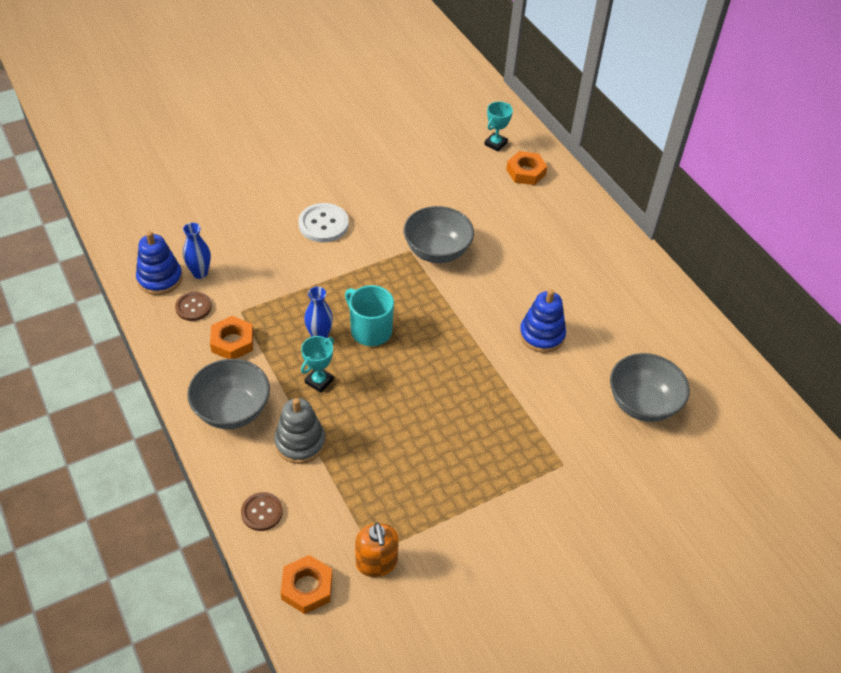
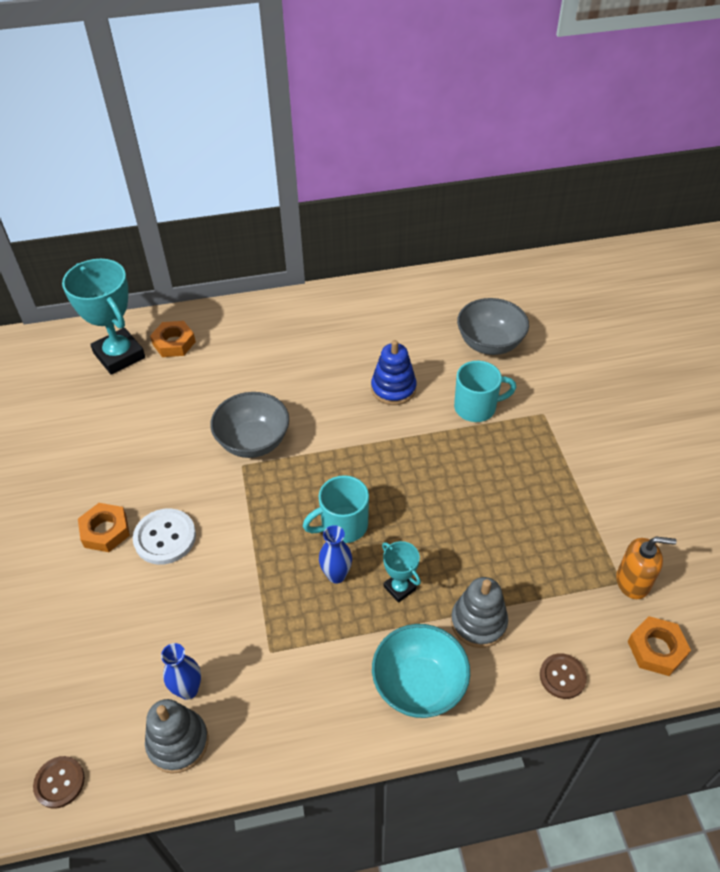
camera: 70 degrees left, 0 degrees up
(160, 278) = (178, 742): blue stacking toy -> grey stacking toy
(193, 307) = (244, 706): brown button -> brown button (59, 782)
(232, 342) = (316, 669): orange nut -> orange nut (105, 531)
(232, 410) = (419, 685): grey bowl -> turquoise bowl
(495, 144) = (119, 355): turquoise trophy -> turquoise trophy, size x2.06
(546, 405) = (476, 407): none -> turquoise mug

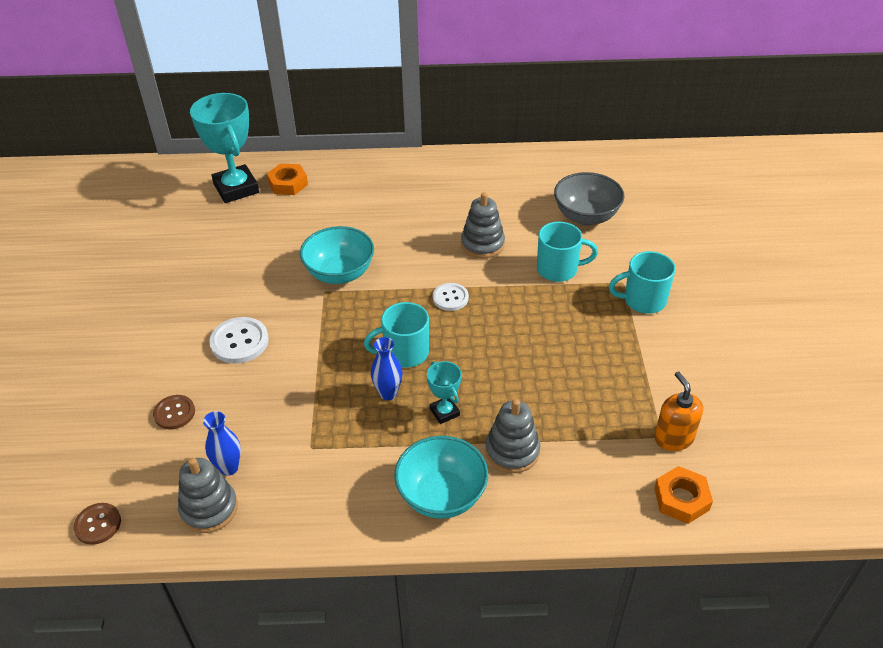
camera: 10 degrees right, 5 degrees down
(105, 531) = (188, 329): orange nut -> none
(253, 442) = (339, 273): grey bowl -> turquoise bowl
(375, 455) = (450, 298): none -> white button
(393, 388) = (482, 244): blue stacking toy -> grey stacking toy
(562, 676) = (581, 509): brown button -> brown button (174, 413)
(567, 431) = (643, 300): none -> turquoise mug
(633, 582) = (673, 438): orange soap dispenser -> orange soap dispenser turned 120 degrees counterclockwise

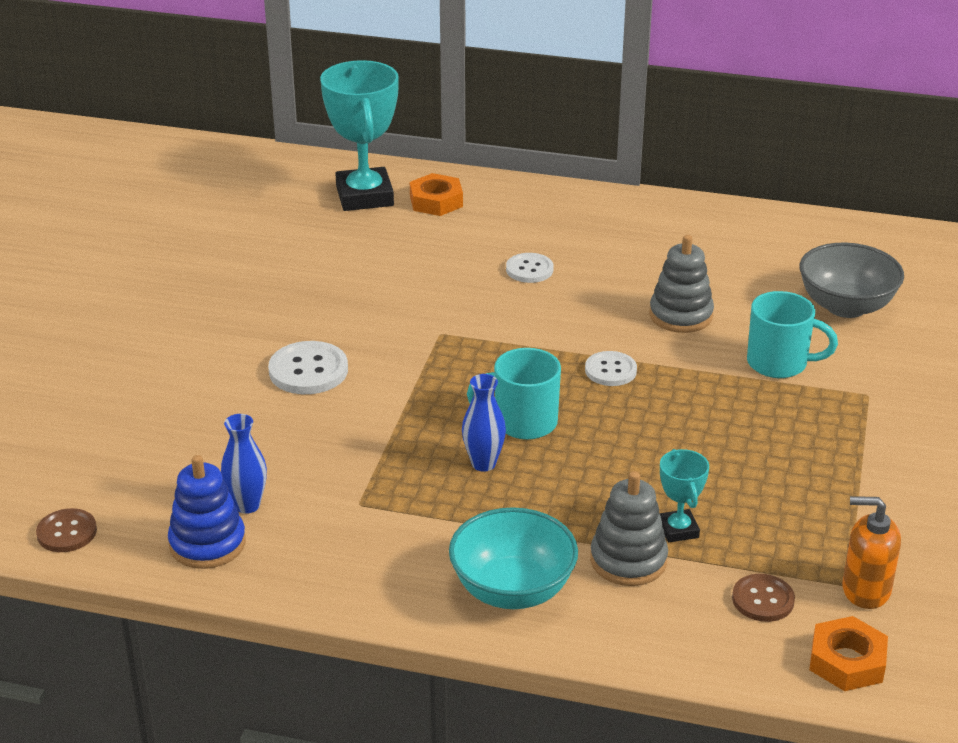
camera: 15 degrees right, 10 degrees down
(174, 413) = (199, 433): brown button -> brown button (763, 600)
(209, 509) = (207, 543): grey stacking toy -> blue stacking toy
(339, 273) = (468, 316): turquoise bowl -> none
(369, 227) = (529, 269): none -> white button
(444, 412) = (552, 499): turquoise trophy -> turquoise trophy (678, 530)
(643, 300) = (889, 421): turquoise mug -> none
(673, 438) = (865, 590): orange soap dispenser -> orange soap dispenser turned 75 degrees counterclockwise

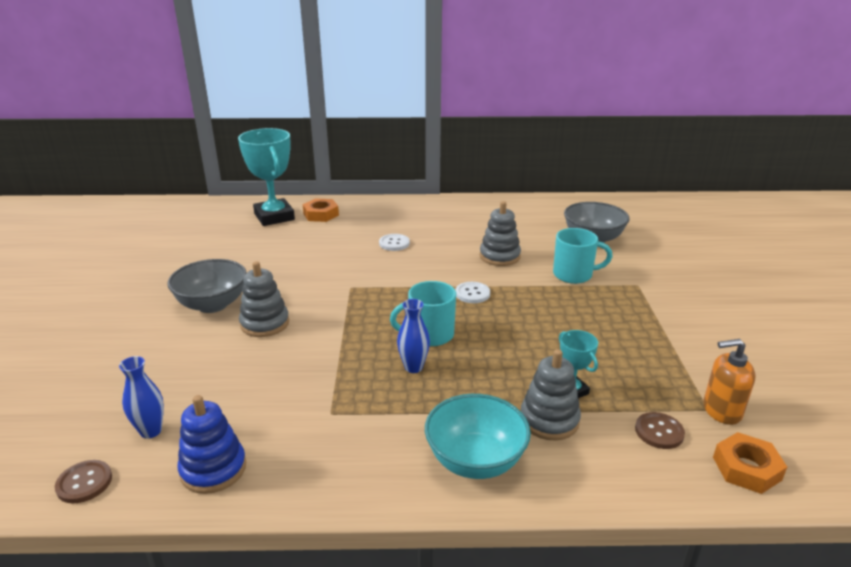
camera: 15 degrees left, 5 degrees down
(246, 331) = (212, 304): none -> grey bowl
(247, 505) = (241, 430): blue vase -> blue vase (151, 431)
(308, 370) = (265, 323): white button -> grey stacking toy

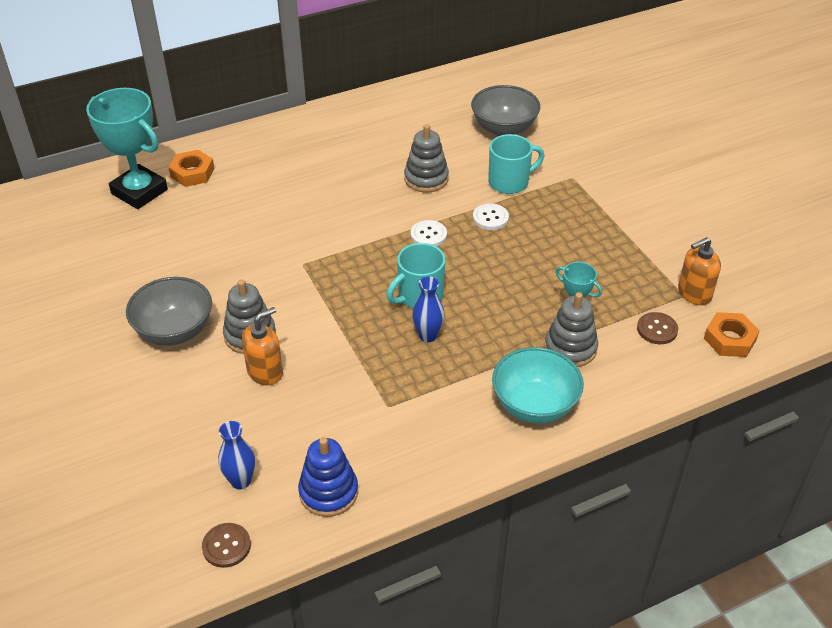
camera: 25 degrees left, 15 degrees up
(252, 353) = (265, 372): none -> orange soap dispenser
(394, 243) = (306, 192): white button -> white button (490, 218)

